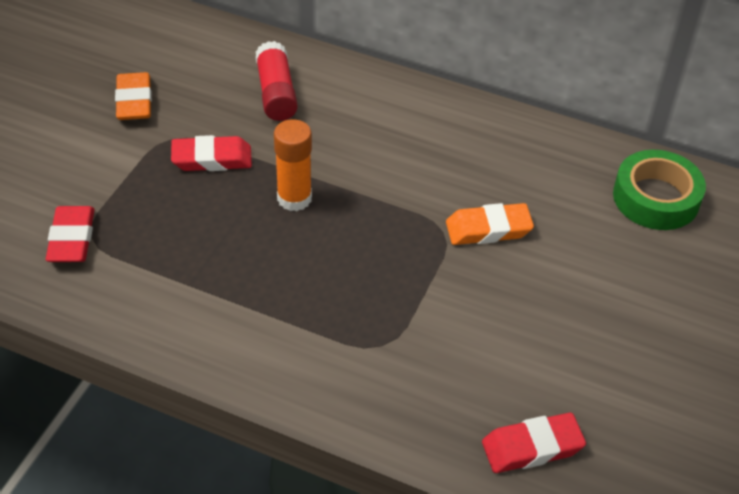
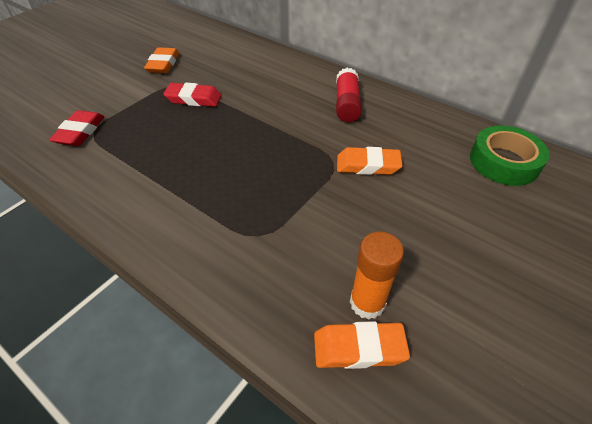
camera: 15 degrees right, 0 degrees up
(276, 93) = (251, 69): red glue stick -> red glue stick (347, 104)
(294, 198) = (236, 128): orange glue stick -> orange glue stick (367, 303)
(532, 447) = (359, 348): red eraser -> orange eraser

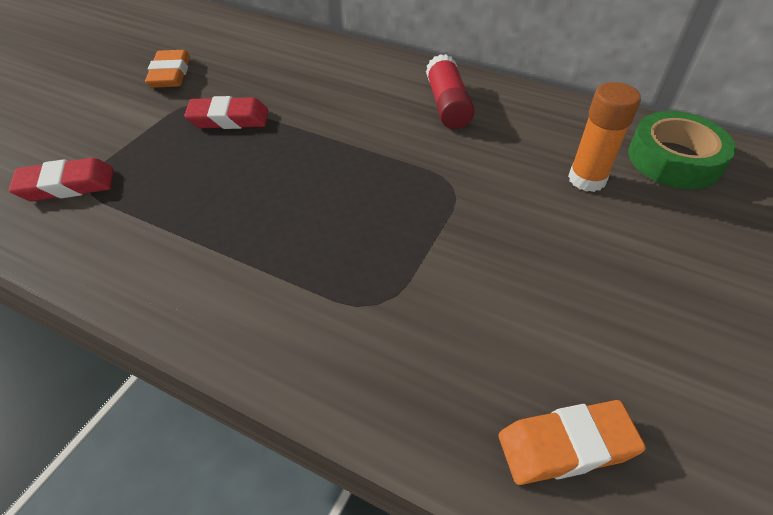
camera: 10 degrees left, 0 degrees up
(80, 132) = (67, 185): red eraser -> red eraser turned 75 degrees clockwise
(367, 303) = (557, 378): orange glue stick -> orange glue stick (587, 179)
(368, 165) = (500, 185): orange eraser -> none

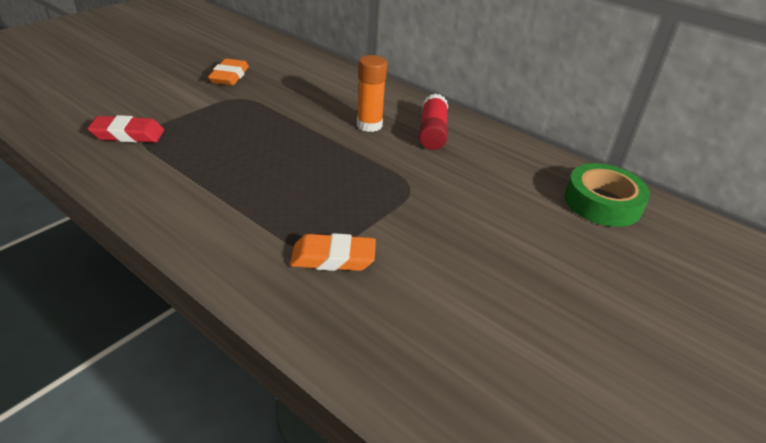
camera: 10 degrees right, 10 degrees down
(229, 119) = (260, 113): red eraser -> none
(566, 446) = (416, 367): orange eraser -> orange eraser (333, 258)
(587, 179) = (521, 202): orange glue stick -> orange glue stick (369, 125)

